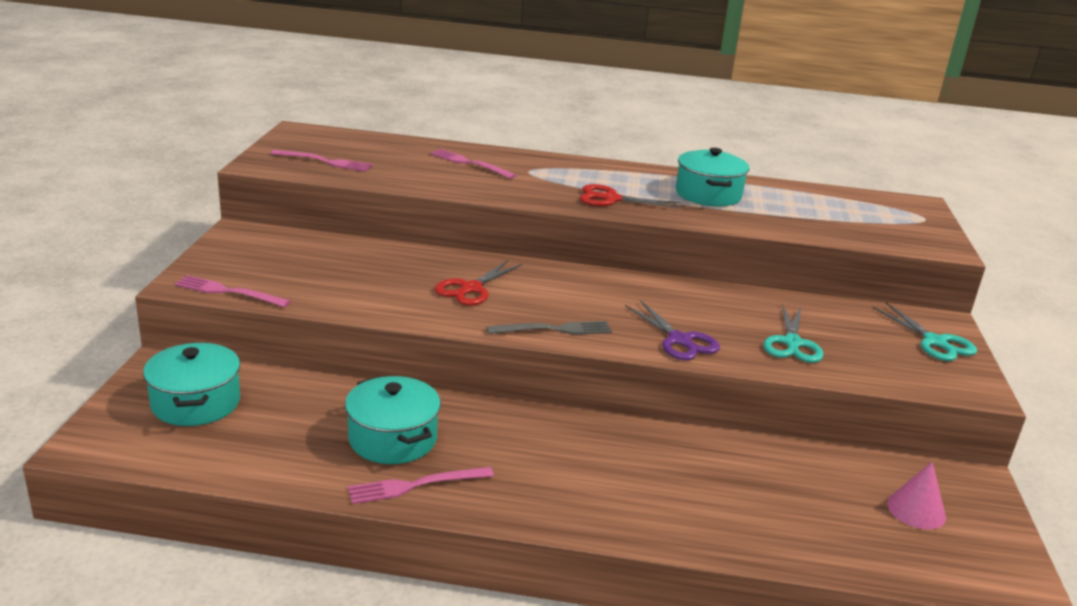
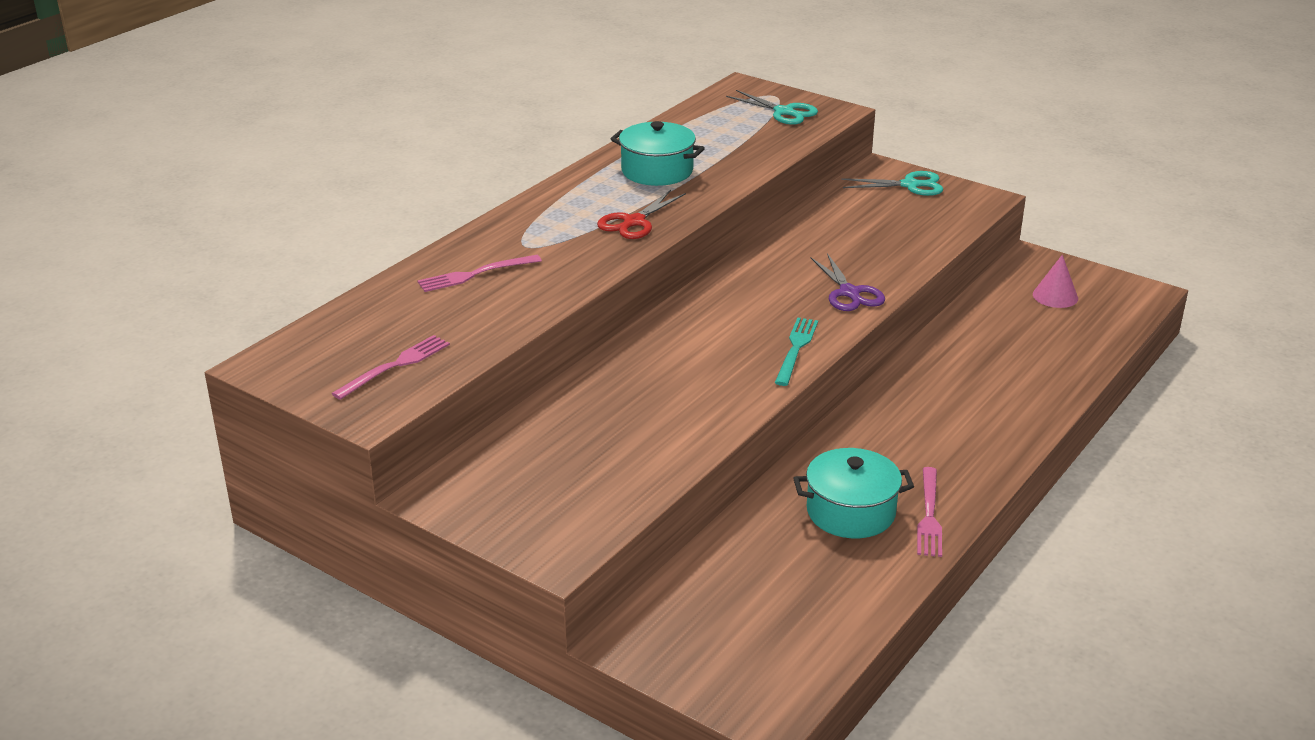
camera: 60 degrees left, 5 degrees up
(196, 403) = (721, 626): turquoise pot -> none
(228, 292) = (598, 528): pink fork -> none
(470, 289) = (686, 373): red scissors -> none
(554, 329) = (796, 349): grey fork -> turquoise fork
(680, 341) = (850, 293): purple scissors -> purple scissors turned 75 degrees clockwise
(792, 344) = (881, 245): turquoise scissors -> turquoise scissors (784, 112)

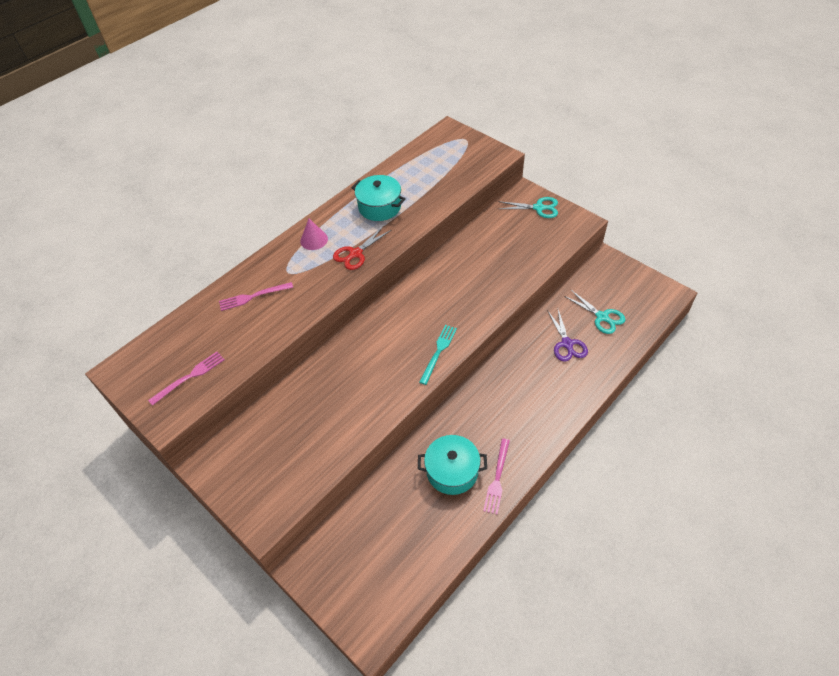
camera: 10 degrees right, 20 degrees up
(784, 112) = (468, 155): turquoise scissors -> turquoise scissors (602, 317)
(850, 293) = (481, 304): purple scissors -> purple scissors (567, 344)
(1055, 296) = (613, 293): pink cone -> pink cone (314, 240)

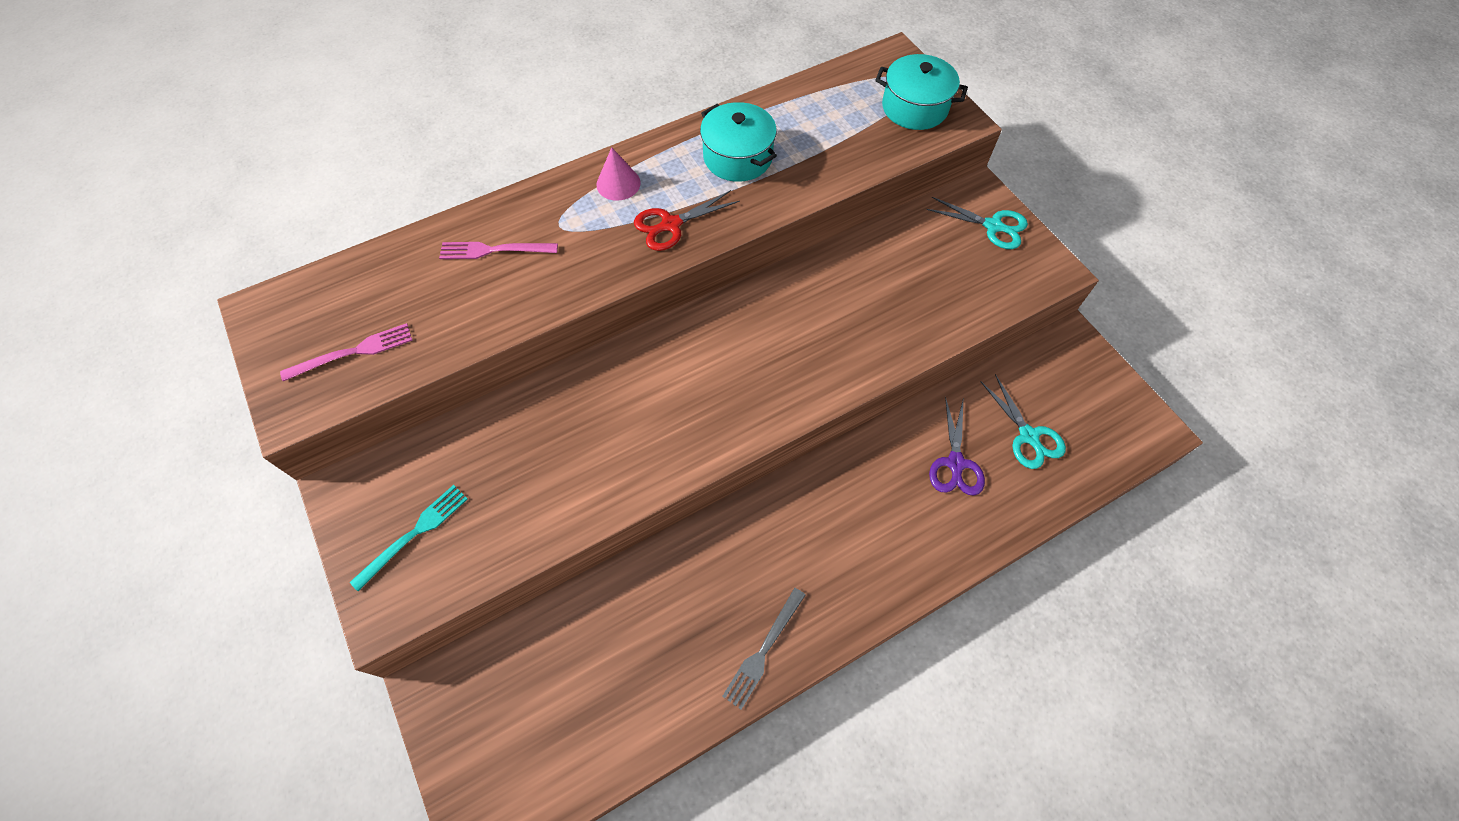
camera: 15 degrees right, 10 degrees up
(438, 352) = (744, 421): turquoise fork -> turquoise fork (414, 533)
(452, 471) = (700, 614): turquoise pot -> turquoise pot (914, 107)
(497, 478) = (763, 650): pink fork -> grey fork

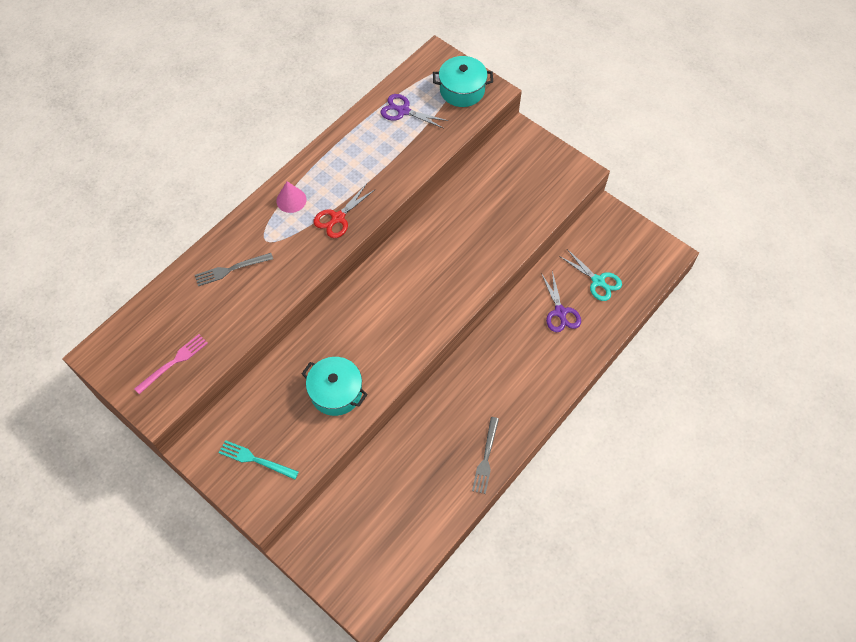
camera: 20 degrees left, 0 degrees up
(414, 533) = (255, 459): turquoise fork -> turquoise fork turned 90 degrees counterclockwise
(494, 250) = (231, 269): pink fork -> grey fork
(738, 157) = (361, 158): turquoise pot -> turquoise pot (336, 392)
(820, 112) = (403, 111): none -> purple scissors
(994, 226) = (536, 153): turquoise scissors -> none

